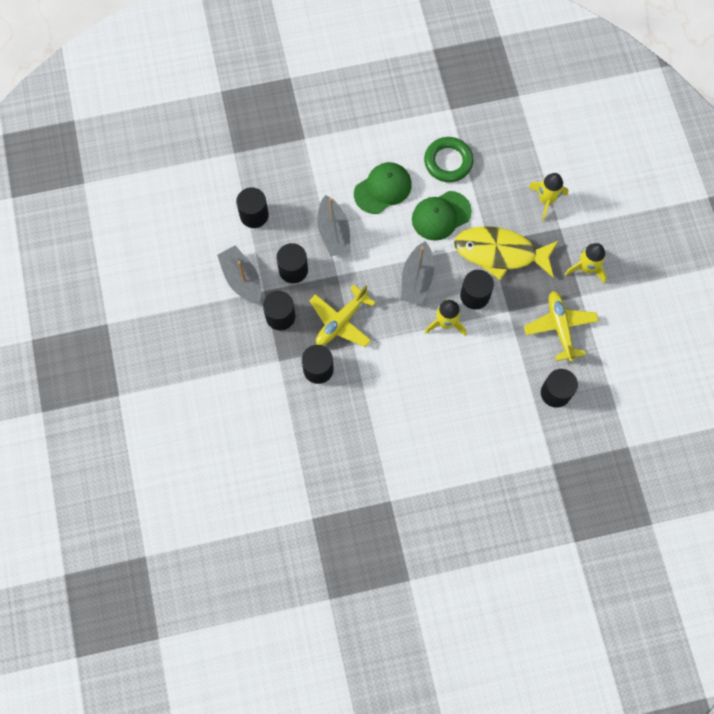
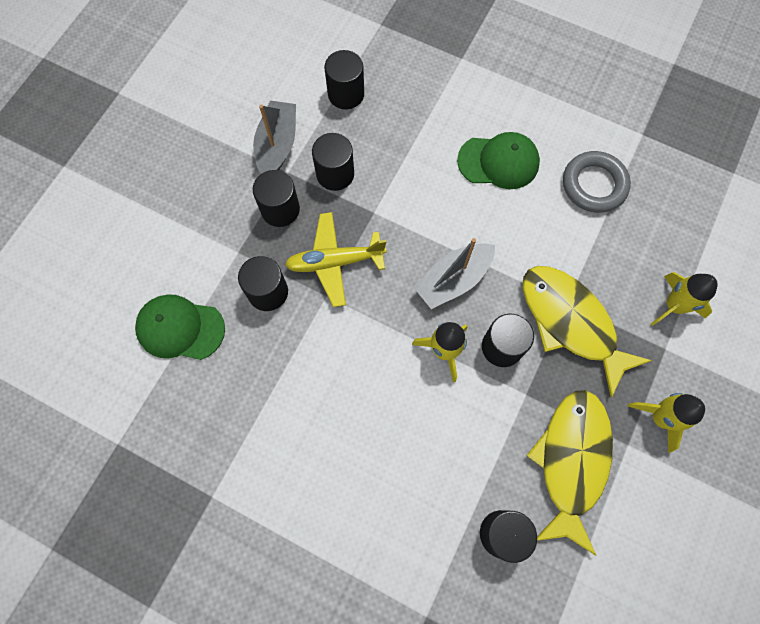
camera: 40 degrees right, 0 degrees up
(333, 232) = (409, 168): grey boat -> none
(441, 216) = (538, 234): green cap -> green cap (180, 328)
(448, 162) = (594, 185): green ring -> grey ring
(560, 327) = (571, 461): yellow plane -> yellow fish

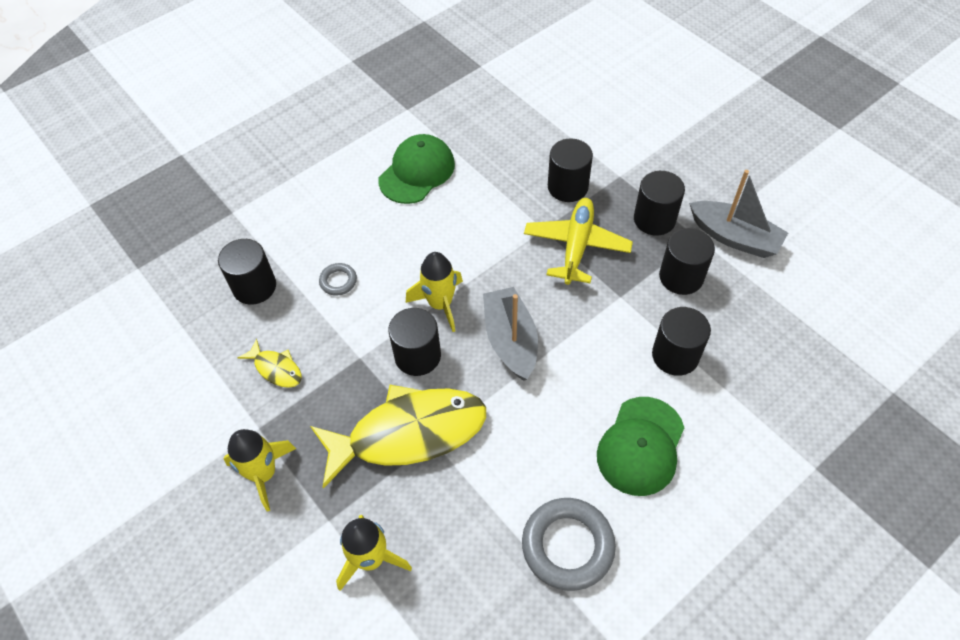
camera: 115 degrees right, 15 degrees down
(180, 328) = (560, 120): green cap -> green cap (417, 172)
(346, 94) = (788, 319): black cylinder -> black cylinder (675, 355)
(460, 454) = (338, 281): none -> grey ring
(571, 461) = (276, 369): yellow fish -> yellow fish, size x0.44

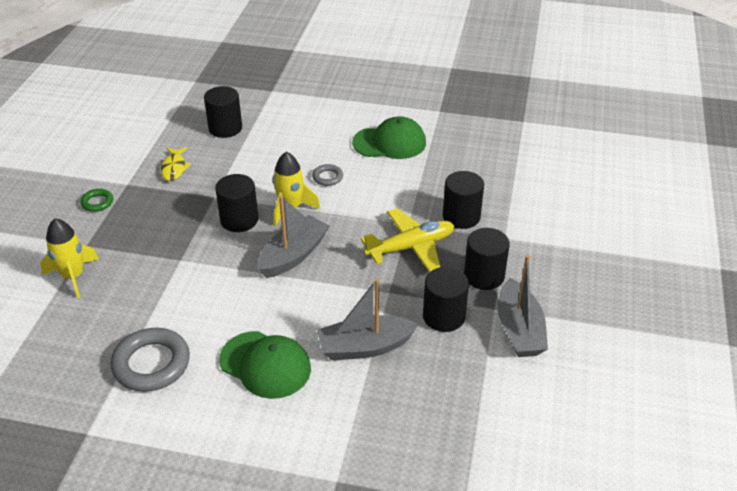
camera: 50 degrees right, 15 degrees down
(263, 473) = (97, 202): yellow rocket -> green ring
(338, 281) = (263, 157): grey ring -> grey ring (327, 177)
(409, 433) = (176, 246): yellow fish -> none
(641, 446) = (265, 365): green cap -> green cap turned 135 degrees counterclockwise
(675, 355) = (365, 347): black cylinder -> grey boat

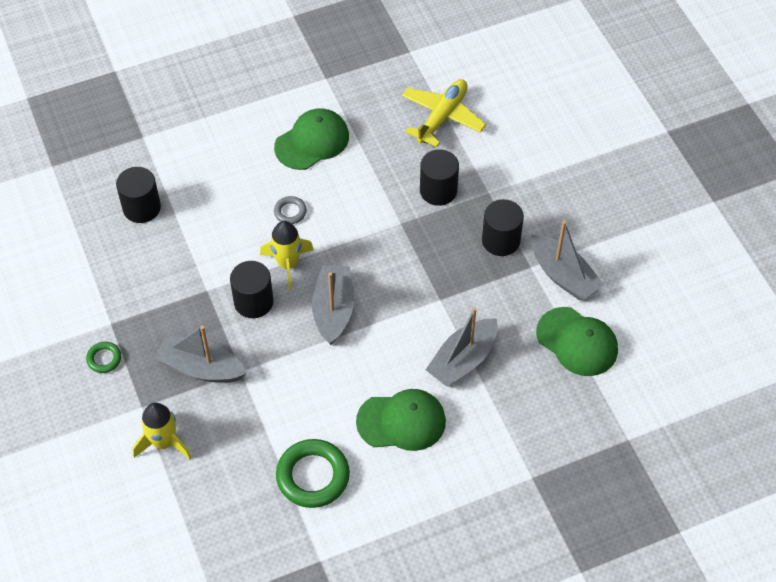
camera: 35 degrees left, 15 degrees up
(151, 364) = (313, 476): grey ring -> green ring
(155, 242) = (201, 368): none -> grey boat
(174, 168) = (138, 281): yellow fish -> none
(410, 247) = (422, 246): yellow plane -> yellow plane (442, 117)
(443, 316) = (499, 297): black cylinder -> none
(486, 389) = (577, 342): none -> green cap

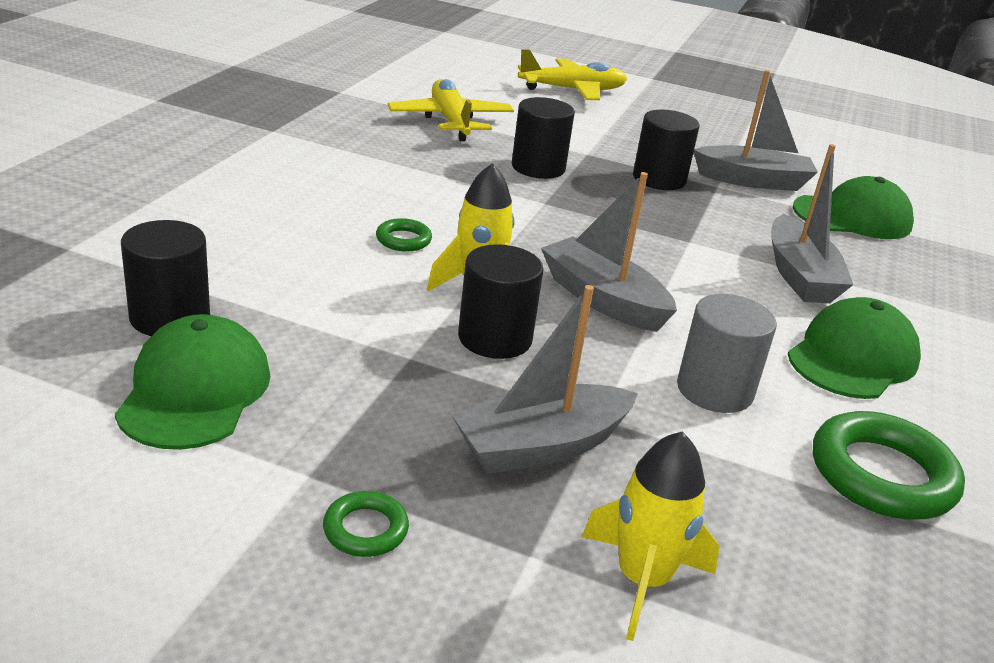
camera: 50 degrees left, 25 degrees down
(290, 212) = (403, 240): grey ring -> green ring
(308, 392) = (714, 390): none -> grey cylinder
(312, 141) = (335, 178): green cap -> green cap (195, 391)
(577, 119) = (572, 90): none -> yellow plane

